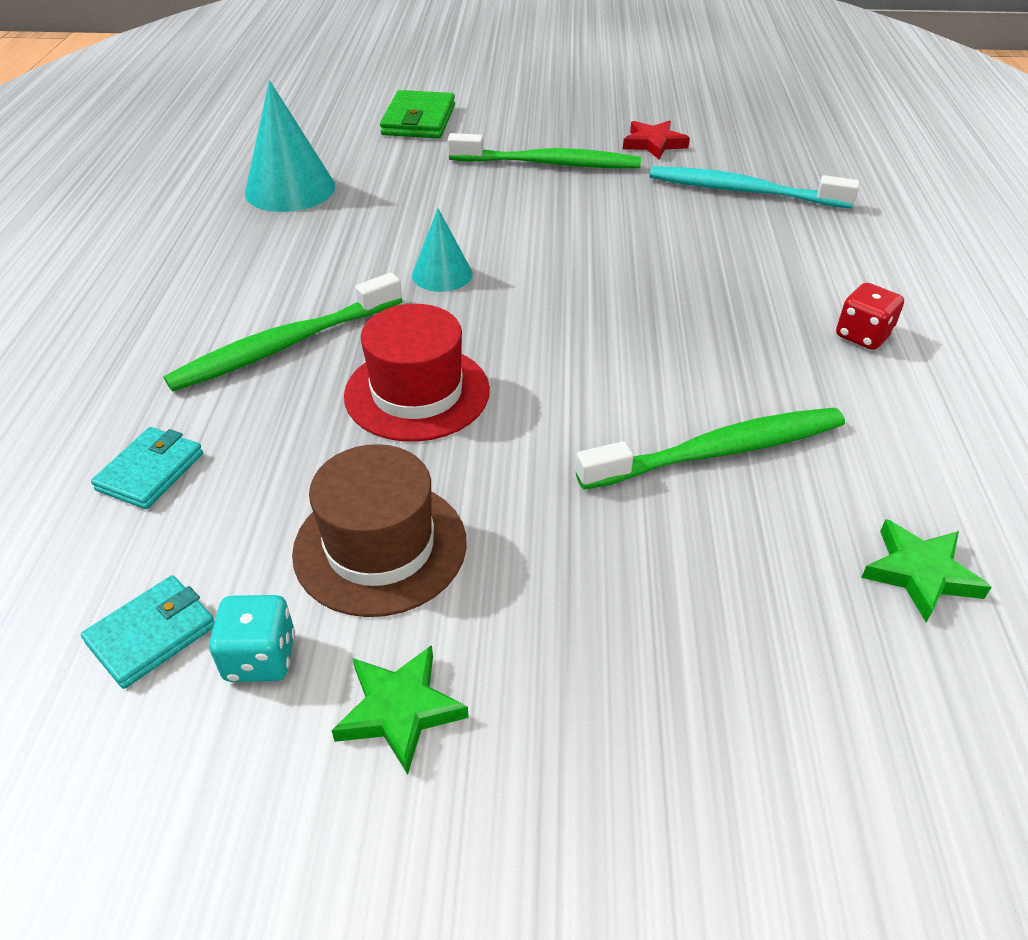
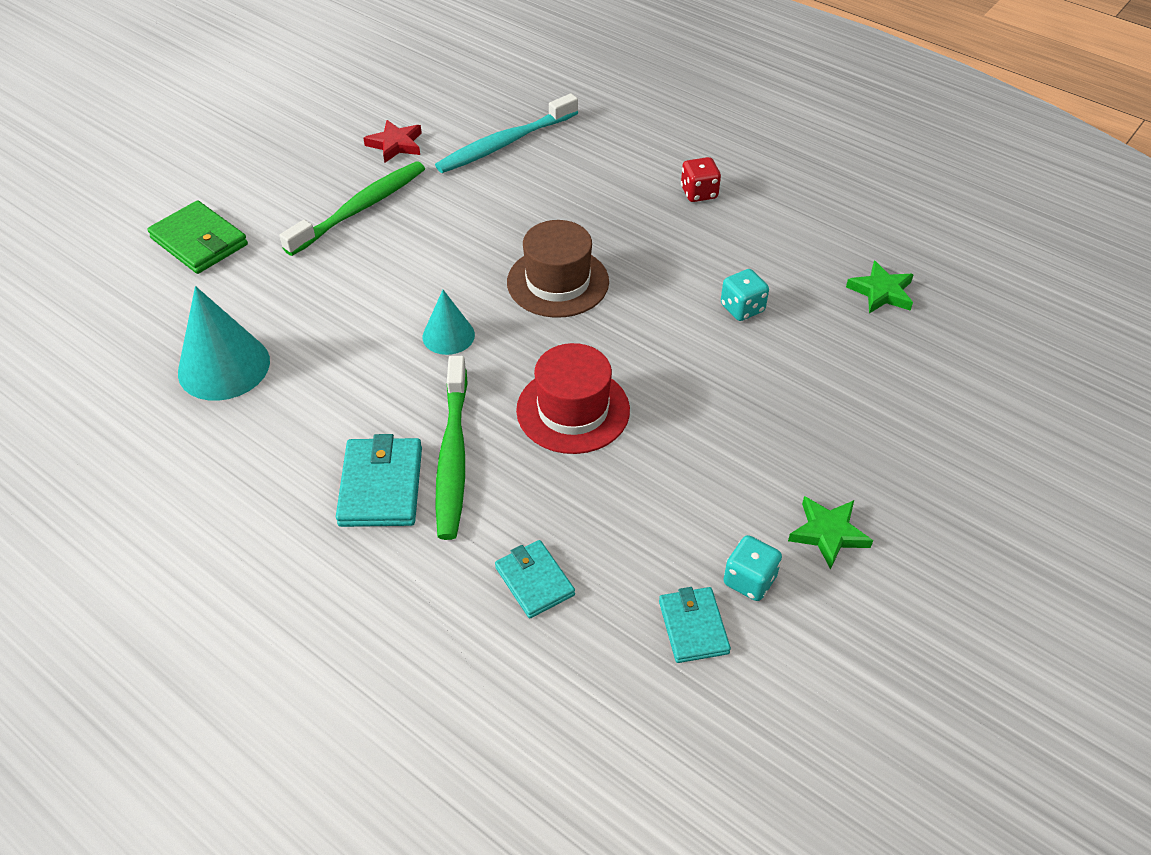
camera: 55 degrees left, 5 degrees up
(213, 322) = (381, 486): none -> turquoise wallet
(380, 547) = (702, 490): brown hat -> brown hat (558, 282)
(718, 451) = (742, 308): green toothbrush -> turquoise dice

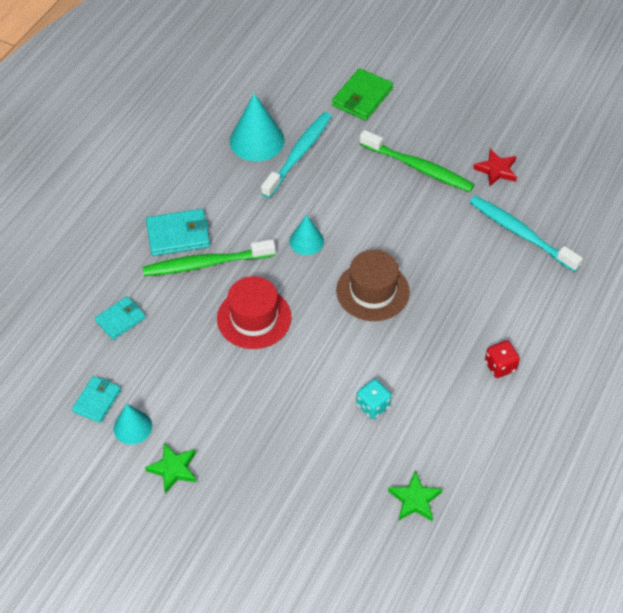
camera: 80 degrees right, 5 degrees up
(277, 322) = (298, 154): none -> turquoise toothbrush
(693, 627) = (97, 401): turquoise wallet -> turquoise wallet turned 45 degrees counterclockwise
(749, 580) = (132, 427): turquoise dice -> turquoise cone

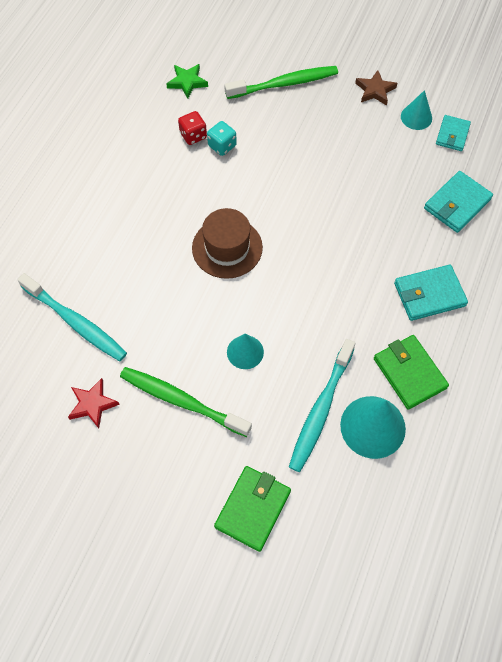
camera: 175 degrees right, 10 degrees up
(120, 319) = (457, 204): turquoise wallet -> turquoise wallet, size x1.51
(173, 469) = (375, 90): green star -> brown star
(206, 264) = (393, 265): green toothbrush -> green toothbrush (284, 84)
(215, 175) = (409, 373): none -> green wallet
(254, 318) = (335, 214): red hat -> none
(306, 241) = (297, 297): turquoise cone -> turquoise cone (245, 352)
(500, 366) = (111, 185): red dice -> red dice (193, 135)

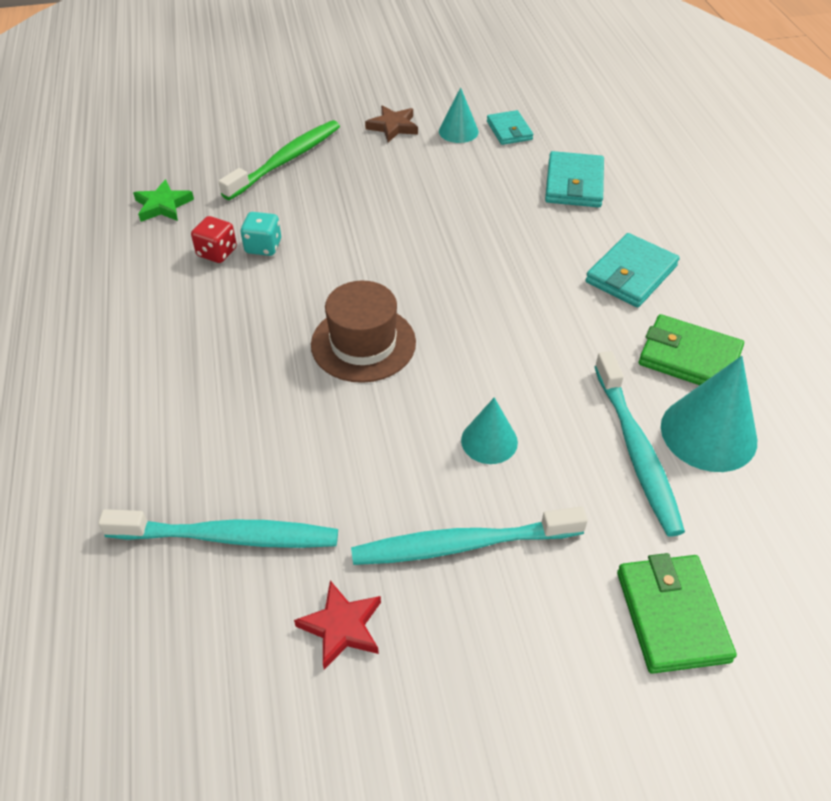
camera: 35 degrees left, 15 degrees down
(182, 401) = (462, 545): green toothbrush -> turquoise toothbrush

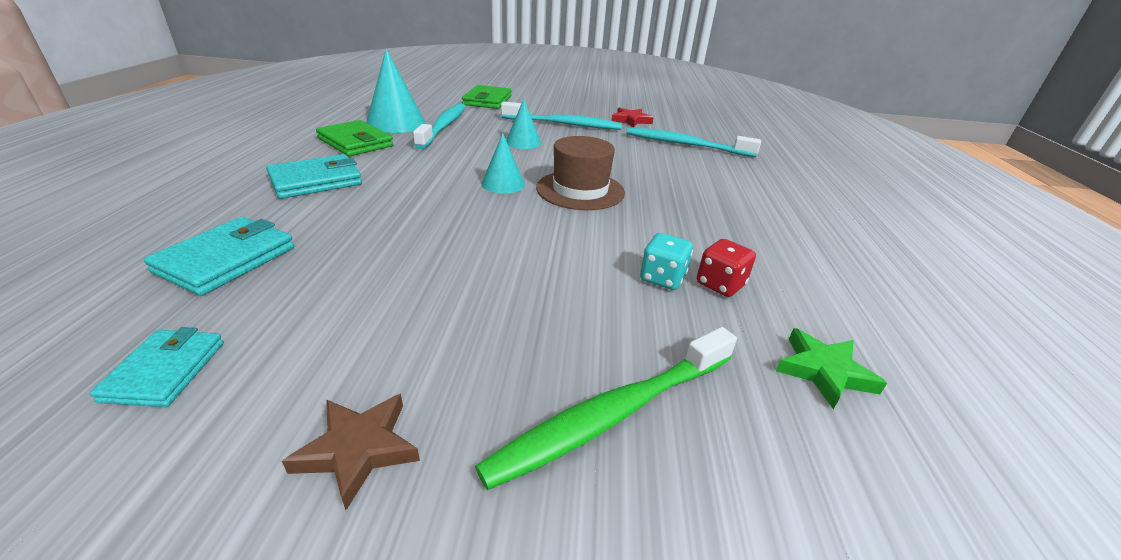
camera: 165 degrees left, 15 degrees down
(458, 131) = (250, 396): turquoise cone -> turquoise cone (503, 184)

